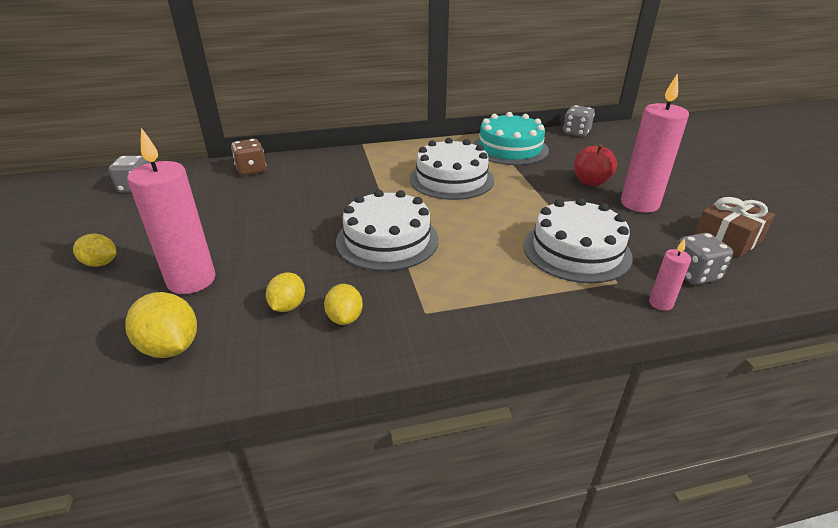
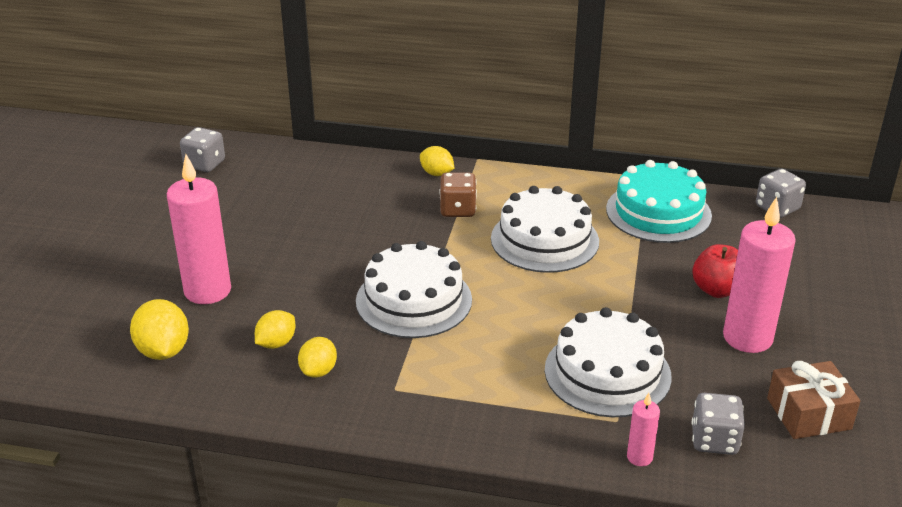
camera: 25 degrees right, 0 degrees up
(101, 263) = (139, 249): yellow lemon -> yellow lemon (437, 173)
(251, 170) = (329, 168): brown dice -> brown dice (458, 210)

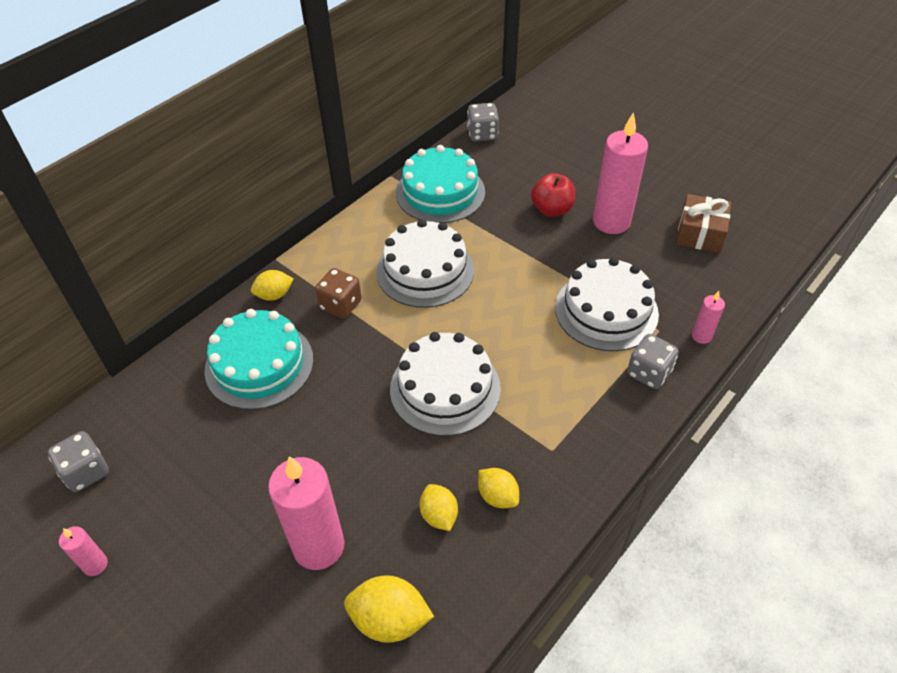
camera: 60 degrees left, 15 degrees up
(134, 200) = (95, 564): none -> pink candle
(358, 195) = (259, 364): none -> turquoise cake
(714, 440) = (703, 290): grey dice -> grey dice (648, 373)

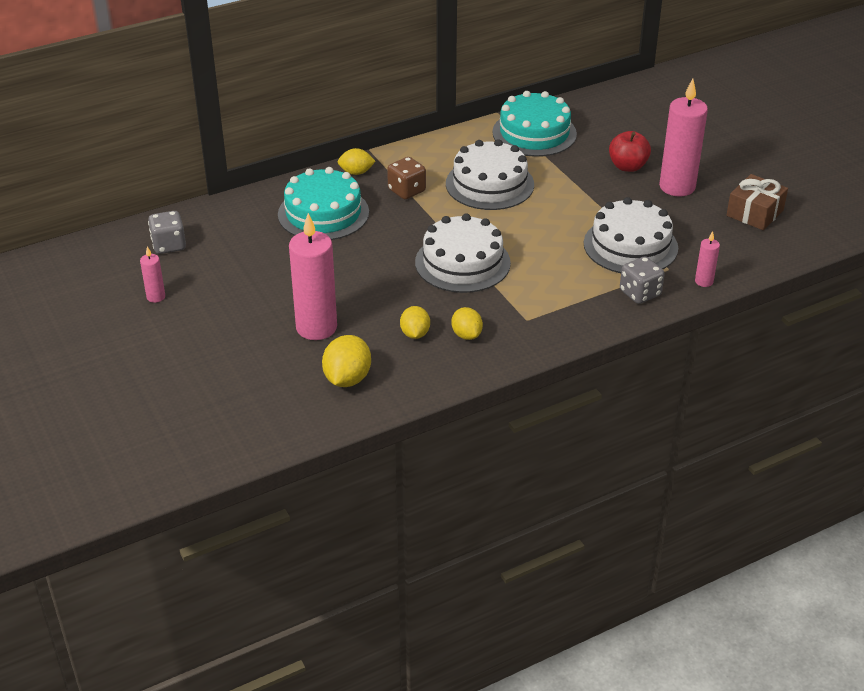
camera: 20 degrees right, 10 degrees down
(389, 620) = (347, 379): yellow lemon -> yellow lemon turned 75 degrees clockwise
(482, 134) = (598, 98): grey dice -> none

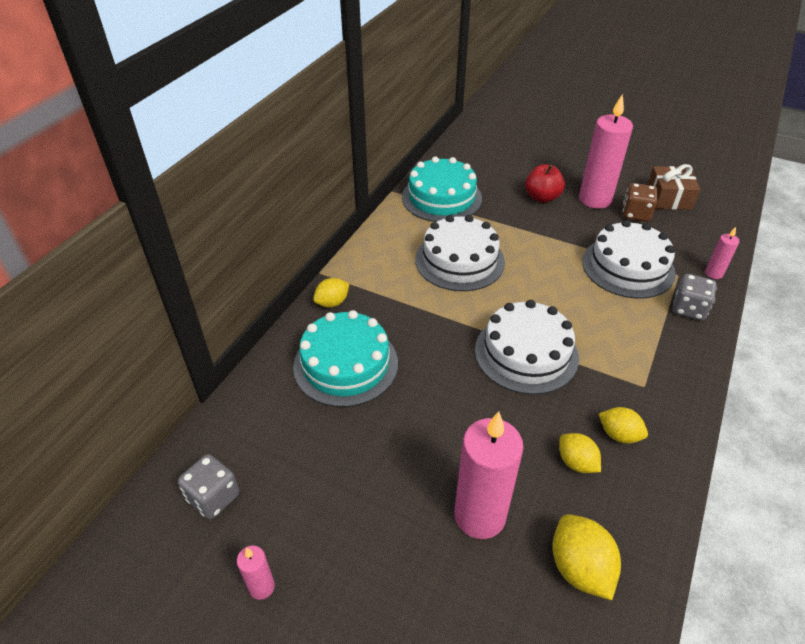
camera: 35 degrees left, 5 degrees up
(406, 191) = (398, 300): brown dice -> brown dice (636, 214)

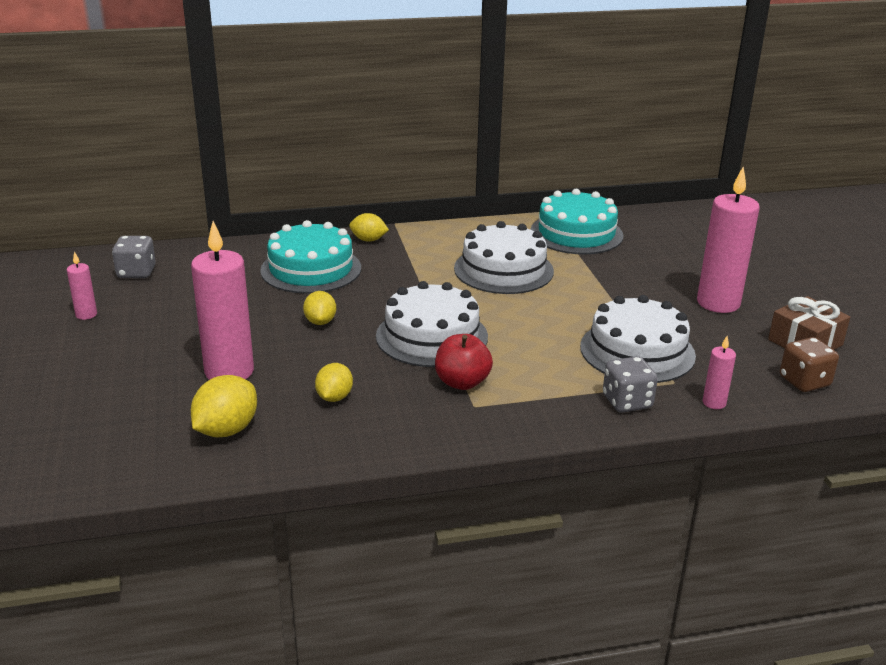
camera: 50 degrees right, 15 degrees down
(542, 197) = (667, 276): red apple -> red apple (462, 382)
(619, 435) = (393, 409): yellow lemon -> yellow lemon (320, 322)
(636, 214) = (736, 332): brown dice -> brown dice (804, 382)

